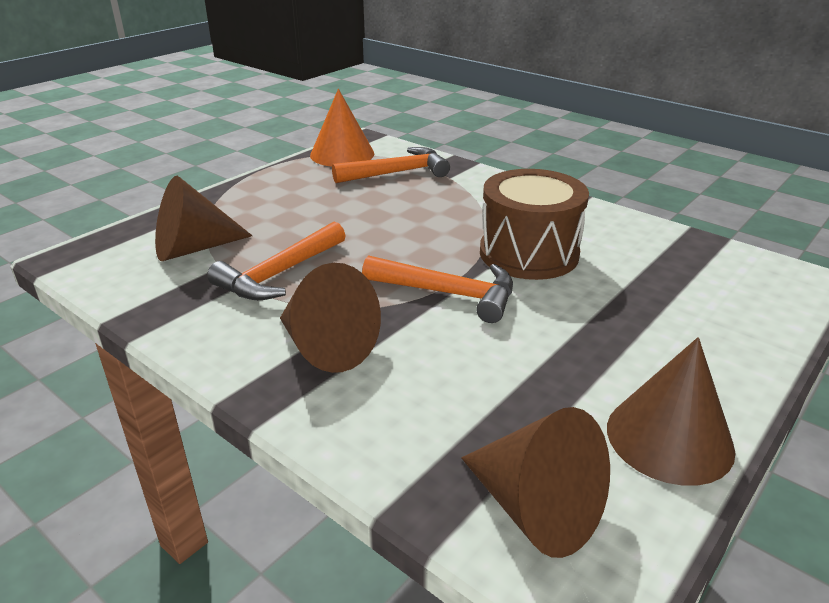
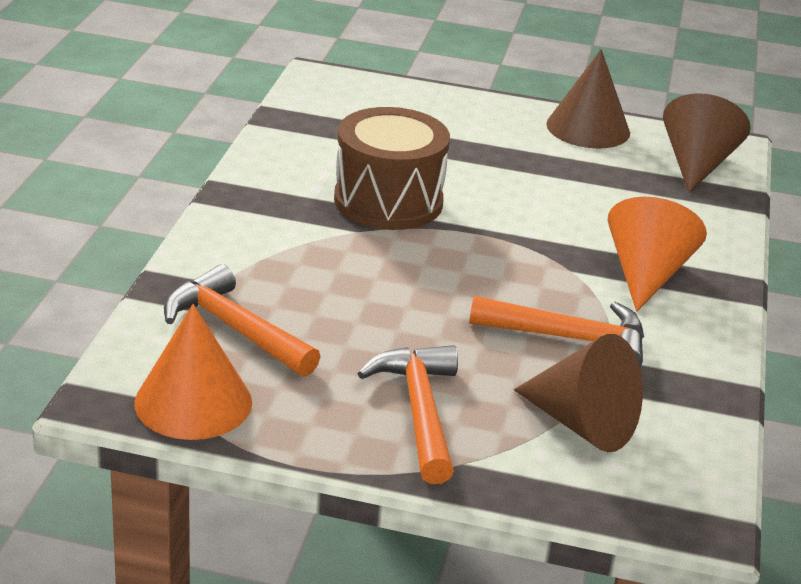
camera: 120 degrees left, 0 degrees up
(326, 347) = (646, 274): brown cone -> orange cone
(449, 294) = (505, 231): orange hammer -> orange hammer (419, 411)

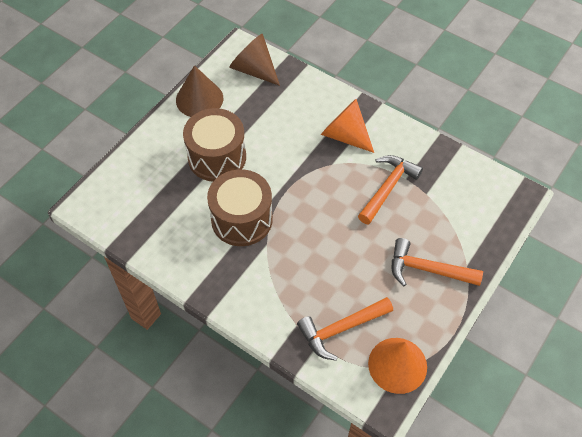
camera: 65 degrees left, 25 degrees up
(489, 161) = (217, 157): none -> brown drum
(582, 424) = (451, 209): brown cone -> none

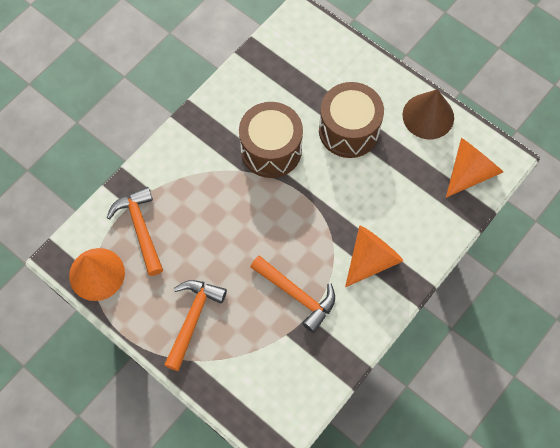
camera: 95 degrees right, 10 degrees up
(254, 69) = (470, 172): brown cone -> orange cone

